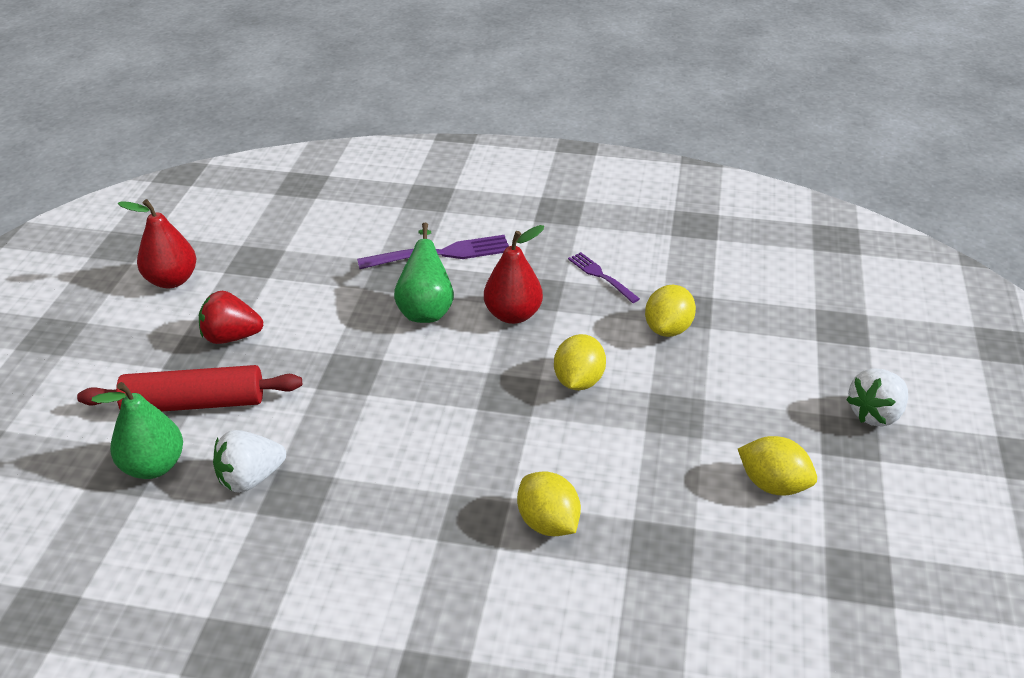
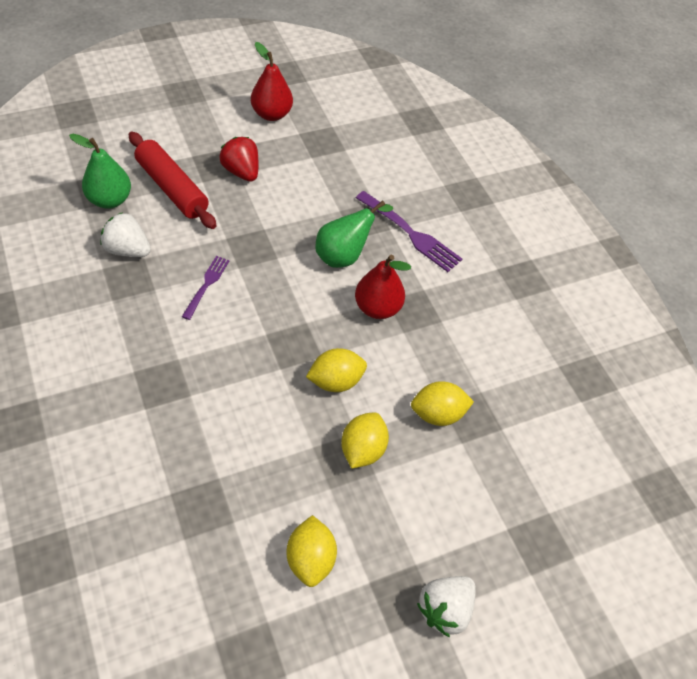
camera: 50 degrees right, 15 degrees up
(548, 523) = (184, 427): yellow lemon -> yellow lemon (362, 450)
(601, 276) = (466, 342): purple fork -> purple fork (206, 285)
(875, 414) = (444, 609): white strawberry -> white strawberry turned 60 degrees counterclockwise

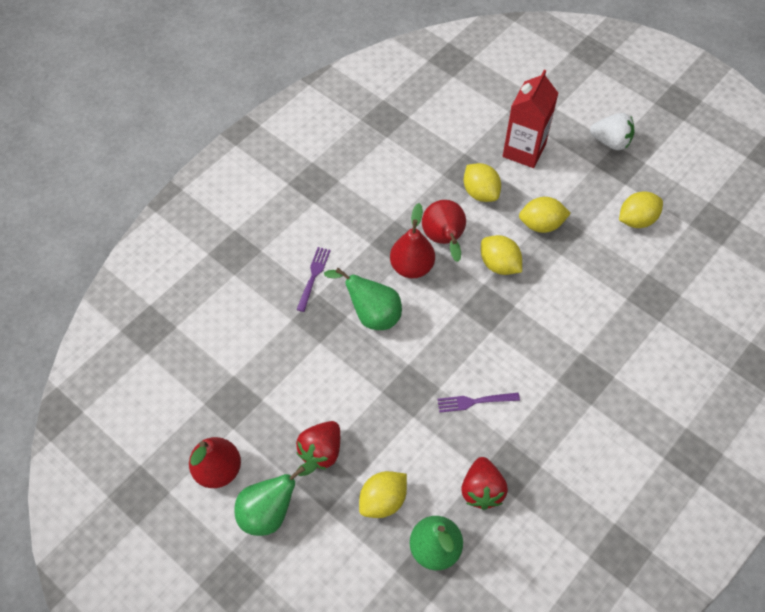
camera: 110 degrees left, 5 degrees up
(127, 250) = (482, 490): white strawberry -> red strawberry
(172, 188) = (383, 501): red rolling pin -> yellow lemon
(217, 128) = (271, 511): none -> green pear
(393, 349) = (444, 240): none -> red pear
(411, 234) = (313, 276): purple fork -> purple fork, size x0.61
(477, 493) = (524, 150): none -> red carton

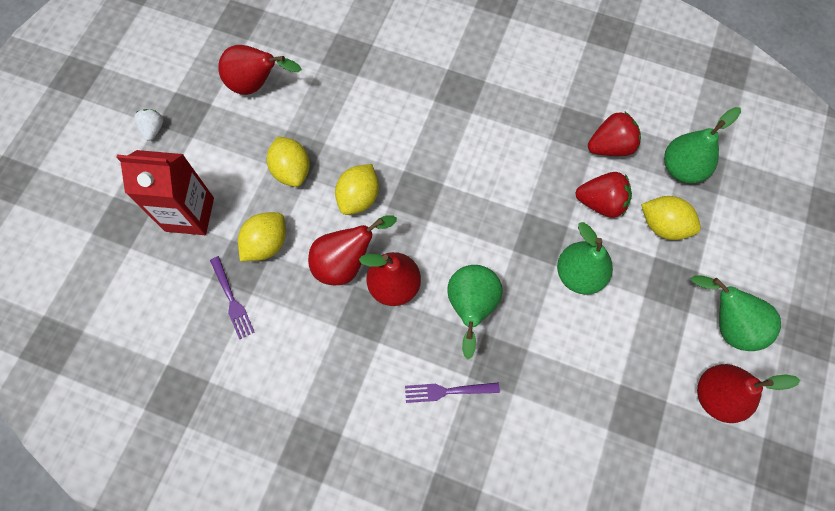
camera: 110 degrees left, 10 degrees up
(321, 451) = (645, 300): red strawberry -> red strawberry (601, 203)
(366, 407) = (578, 274): none -> green pear
(474, 401) = (527, 177): purple fork -> purple fork (232, 300)
(611, 142) = (153, 129): white strawberry -> white strawberry, size x0.62
(636, 220) = (256, 85): yellow lemon -> red pear

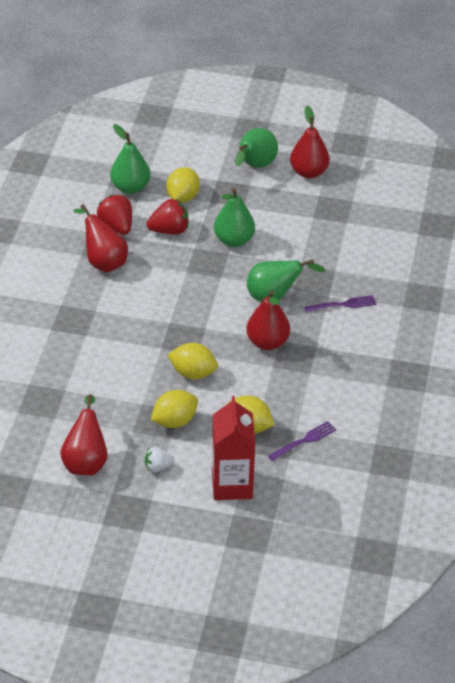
camera: 100 degrees left, 25 degrees down
(153, 129) = (148, 531): white strawberry -> white strawberry (158, 467)
(346, 263) = (254, 373): red pear -> red pear (103, 261)
(447, 391) = (343, 304): purple fork -> purple fork turned 90 degrees counterclockwise
(601, 203) = (169, 230): red strawberry -> red strawberry turned 75 degrees clockwise

